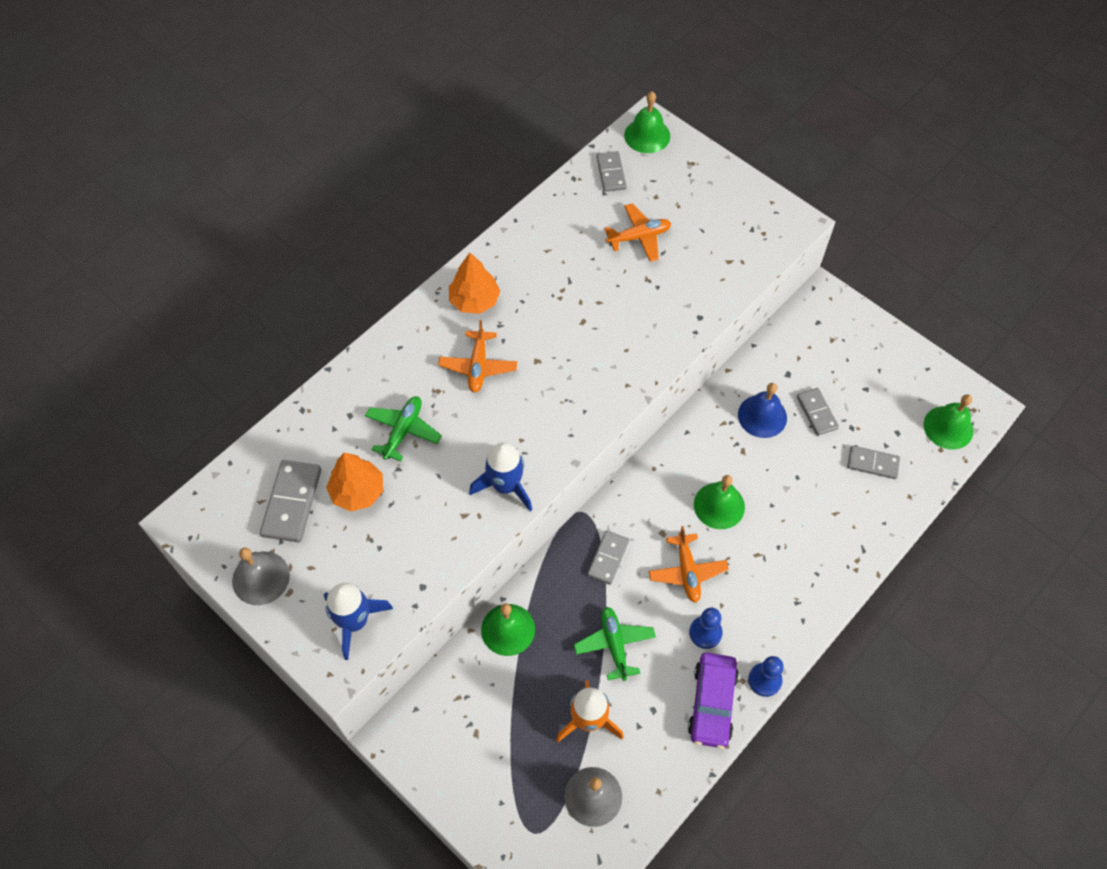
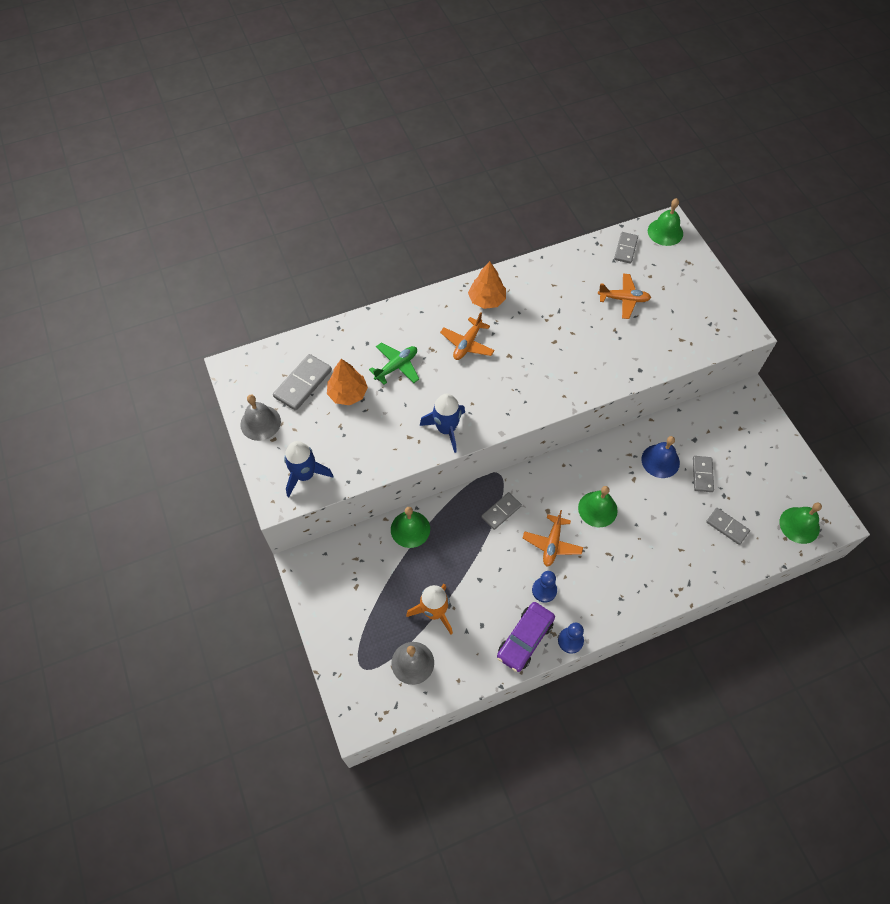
camera: 25 degrees right, 0 degrees up
(614, 644) = (477, 570): green plane -> none

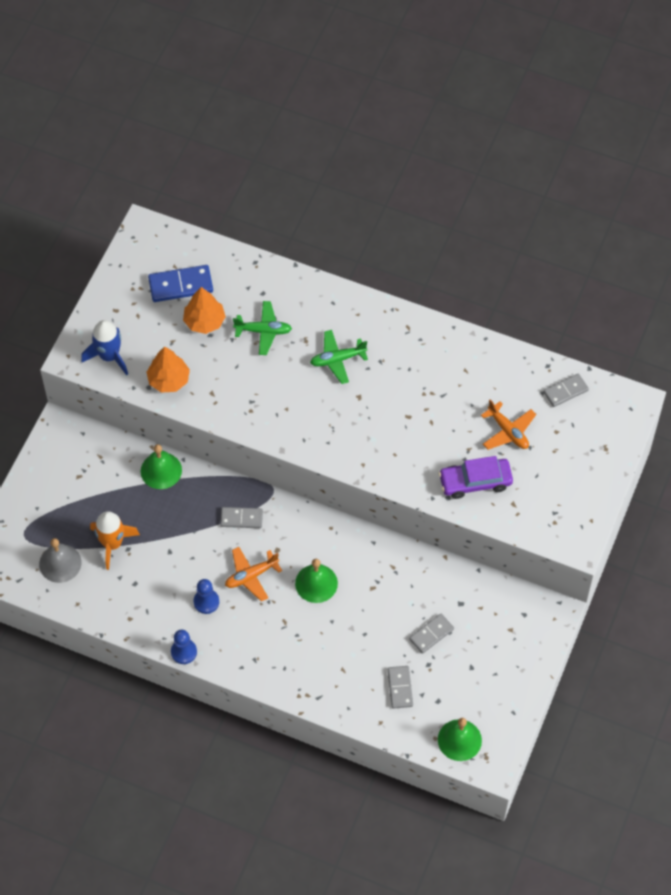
camera: 45 degrees right, 0 degrees up
(260, 423) = (119, 290): grey bell -> none
(303, 384) = (181, 285): grey domino -> blue domino
(446, 429) = (245, 411): blue rocket -> none
(467, 344) = (337, 359): orange plane -> green plane
(487, 300) = (395, 337): orange tree -> orange tree (169, 380)
(525, 639) = (153, 621): purple car -> purple car (475, 482)
(660, 461) = (411, 594): blue bell -> none
(665, 232) = (620, 406): green bell -> none

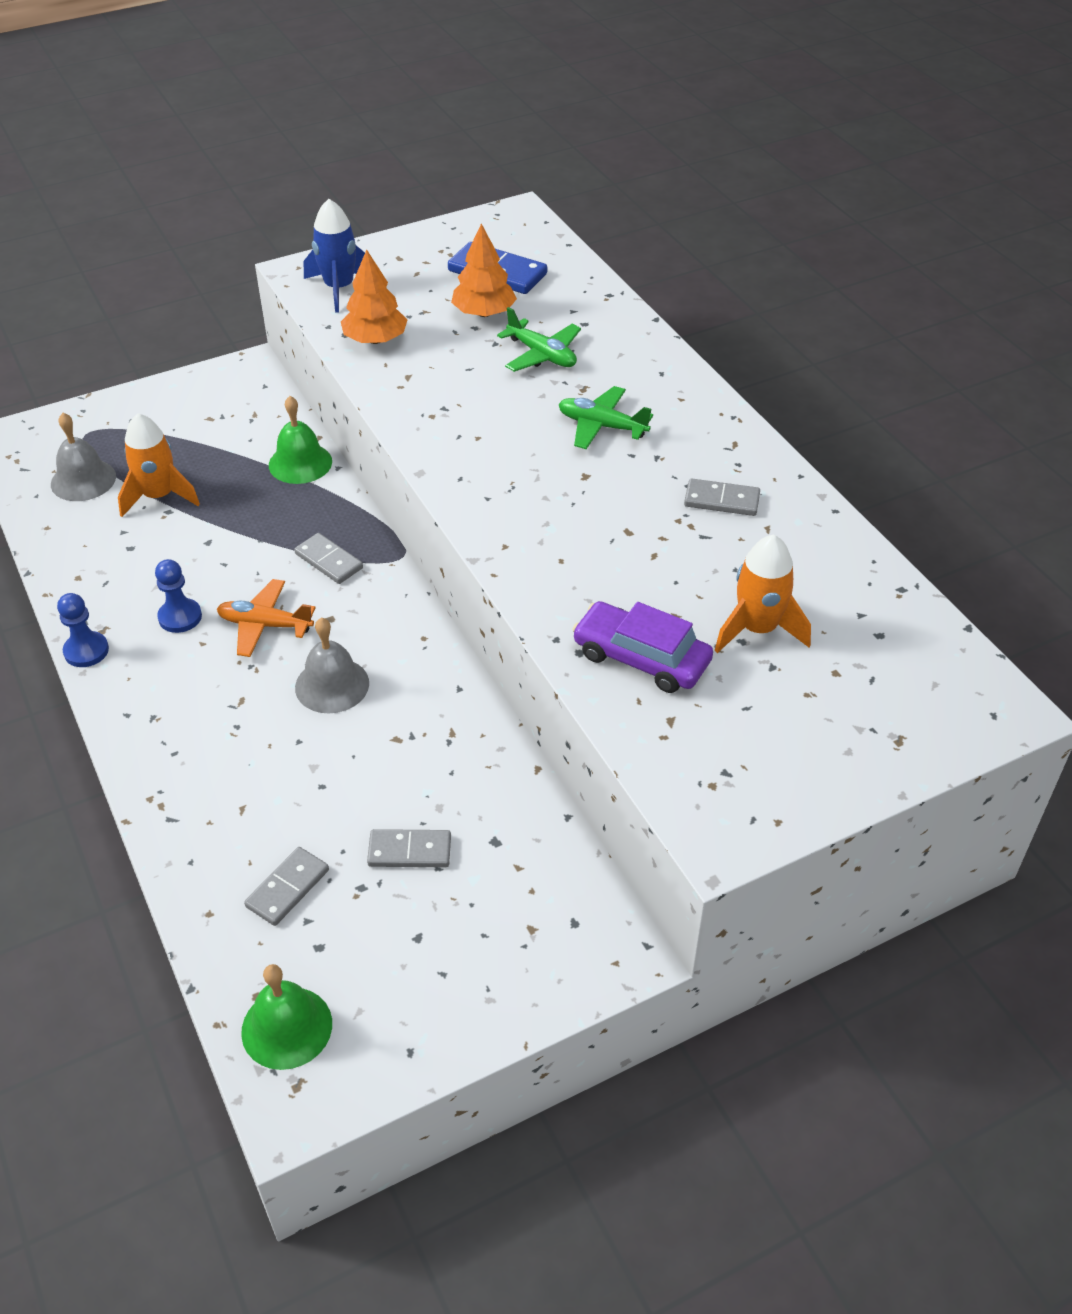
camera: 40 degrees right, 15 degrees down
(316, 583) = (332, 685): green bell -> grey bell
(508, 431) = (757, 629): orange plane -> orange rocket
(565, 391) = (900, 633): grey domino -> grey domino (721, 500)

